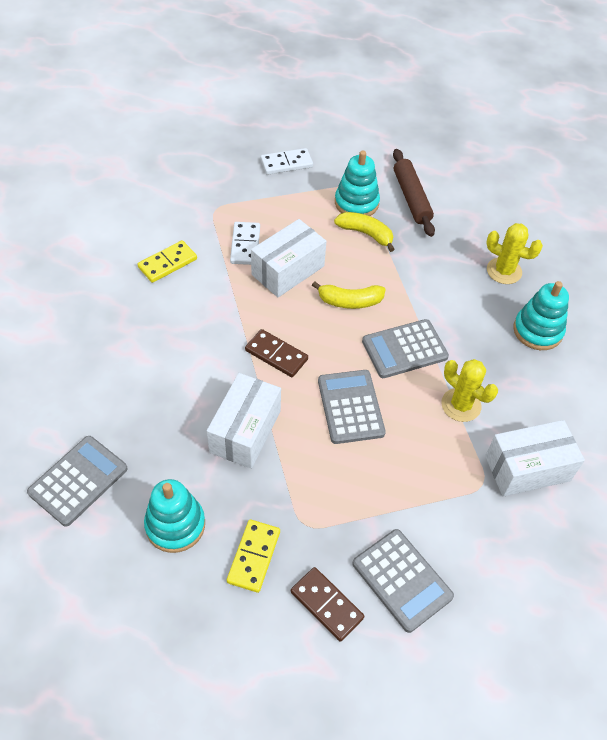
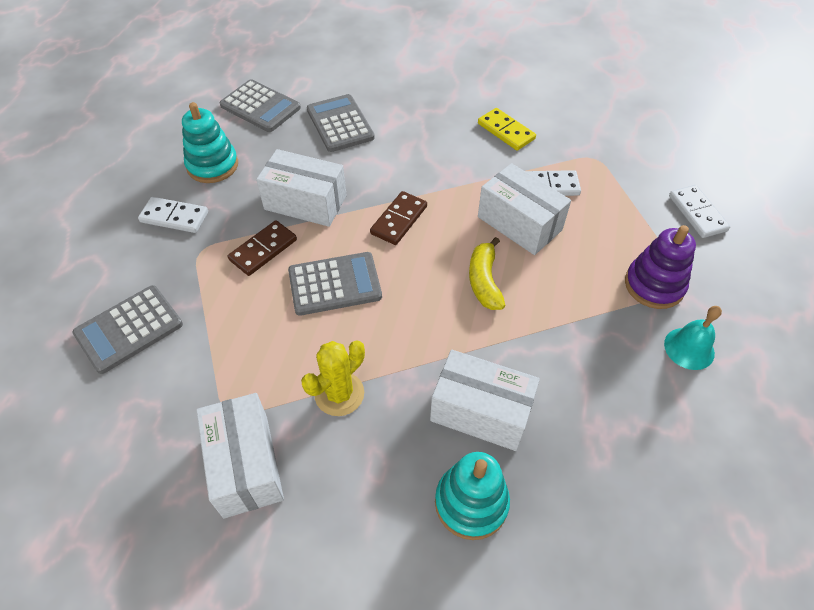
camera: 90 degrees right, 0 degrees up
(253, 556) = (174, 217): yellow domino -> white domino
(327, 605) = (118, 270): brown domino -> brown domino (263, 250)
(356, 203) = (654, 285): turquoise stacking toy -> purple stacking toy
(366, 234) = (601, 296): yellow banana -> none
(404, 349) = (419, 336): grey calculator -> grey calculator (340, 124)
(411, 198) = (689, 348): brown rolling pin -> turquoise bell
(469, 317) = (481, 411): none -> white box
(504, 271) = (579, 464): yellow cactus -> none

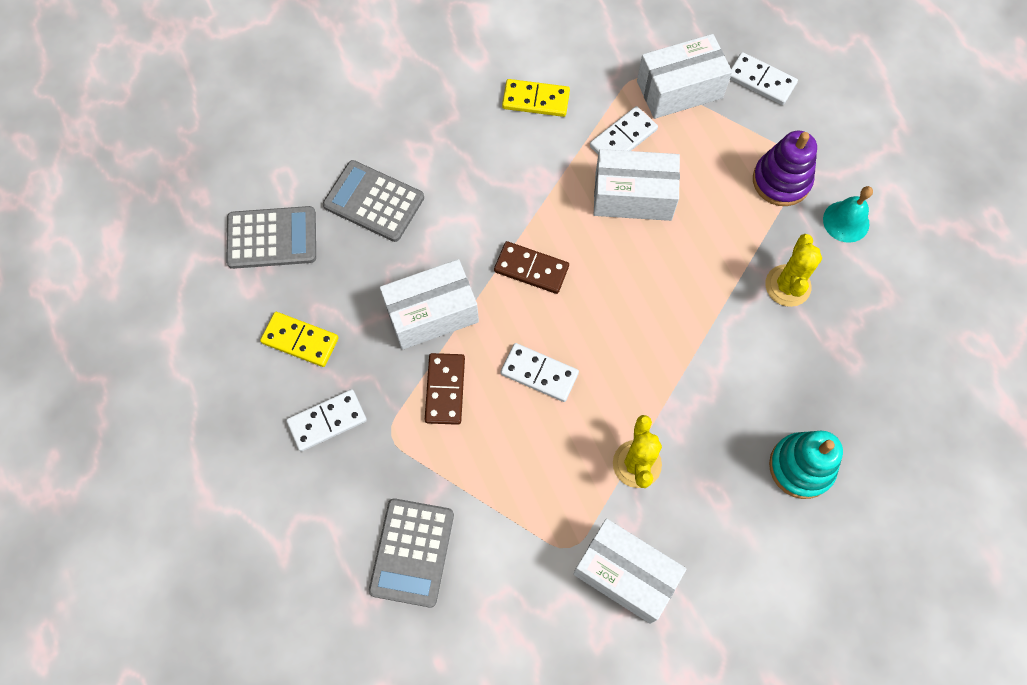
camera: 40 degrees left, 15 degrees up
(212, 165) = (300, 340): turquoise stacking toy -> yellow domino
(334, 284) = (539, 373): grey calculator -> white domino
(399, 220) = (531, 269): brown domino -> brown domino turned 60 degrees counterclockwise
(481, 411) = (749, 393): white box -> white box (679, 89)
(484, 281) = (654, 276): yellow banana -> none
(590, 359) = (787, 286): none -> yellow cactus

